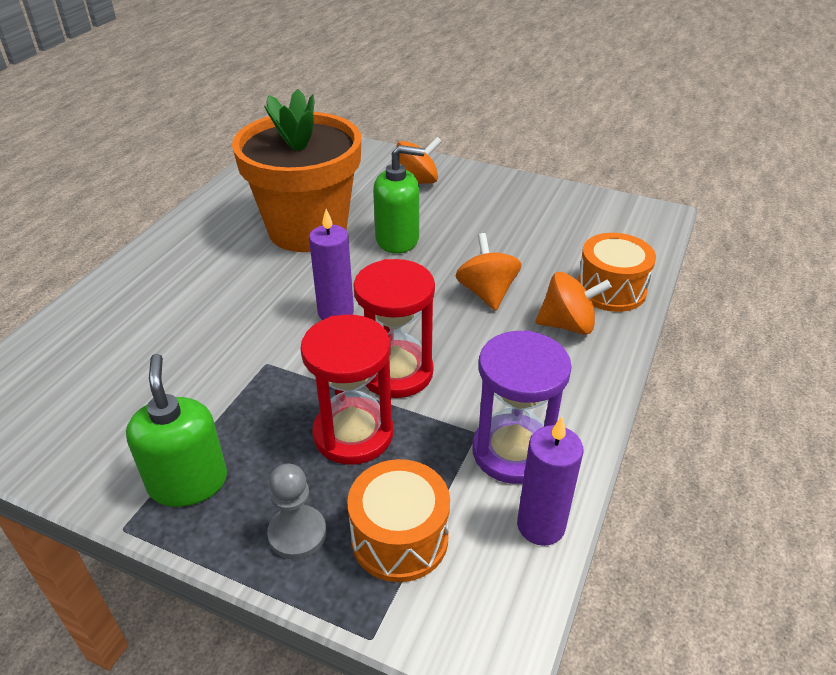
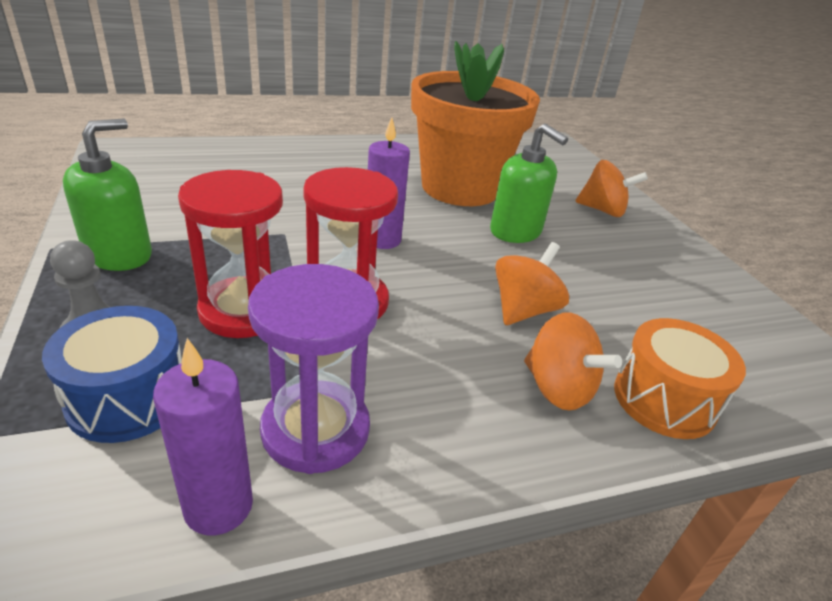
camera: 45 degrees right, 5 degrees down
(399, 538) = (128, 398): orange drum -> blue drum

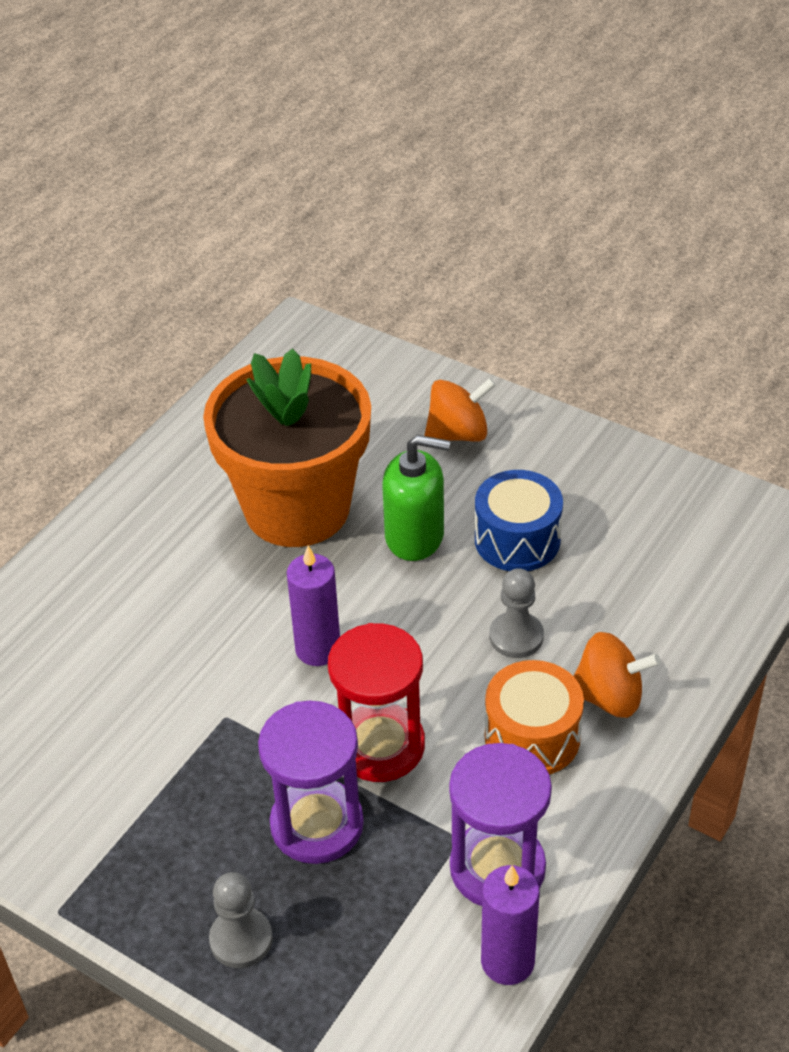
camera: 35 degrees left, 10 degrees up
(119, 254) = (128, 865): green soap dispenser -> none
(128, 398) = (350, 957): blue drum -> blue drum (517, 540)
(243, 311) = (317, 824): red hourglass -> purple hourglass
(523, 310) = (516, 637): orange spinning top -> grey pawn
(664, 399) = (682, 647): orange drum -> orange drum (532, 736)

